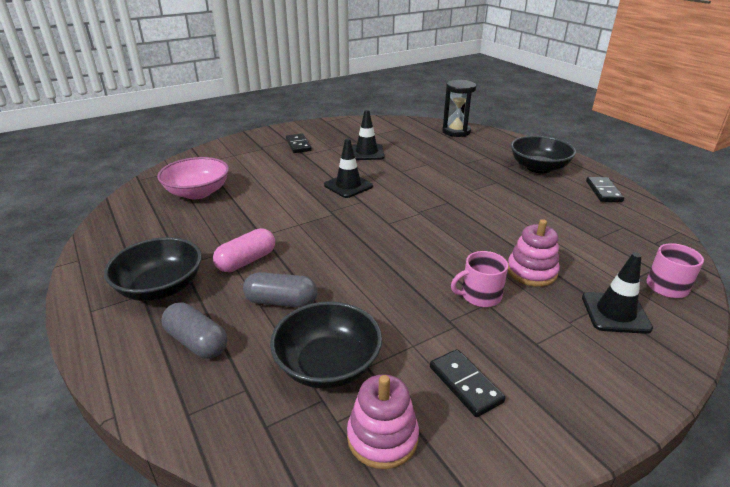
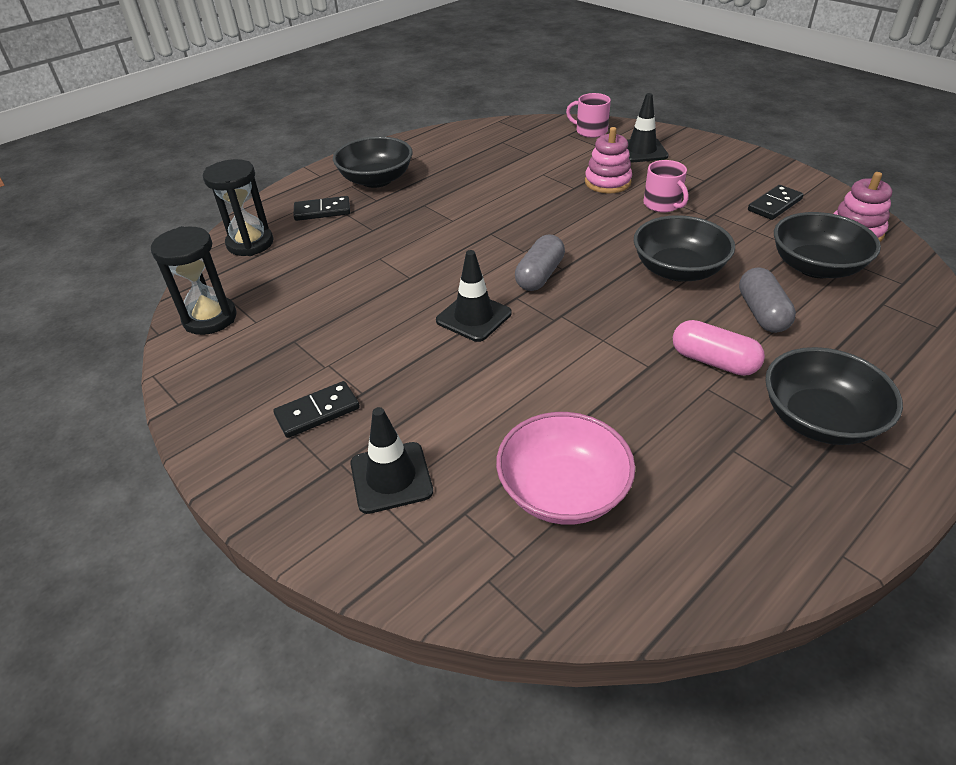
camera: 100 degrees left, 10 degrees up
(197, 342) = (866, 352): grey capsule -> grey capsule (539, 275)
(362, 275) = (678, 270): none -> black bowl
(366, 152) = (345, 320): black traffic cone -> black traffic cone (391, 477)
(385, 124) = (210, 318): none -> black hourglass
(603, 191) = (429, 147): black domino -> black domino (322, 211)

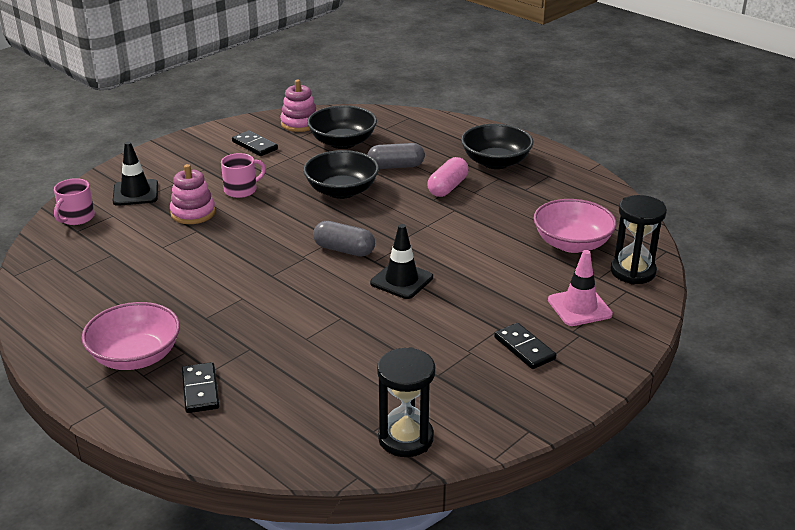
camera: 95 degrees left, 10 degrees down
(250, 243) = (263, 437): black hourglass -> black hourglass (633, 272)
(376, 180) = (135, 356): black bowl -> pink bowl
(391, 477) = (579, 307): black traffic cone -> pink traffic cone

